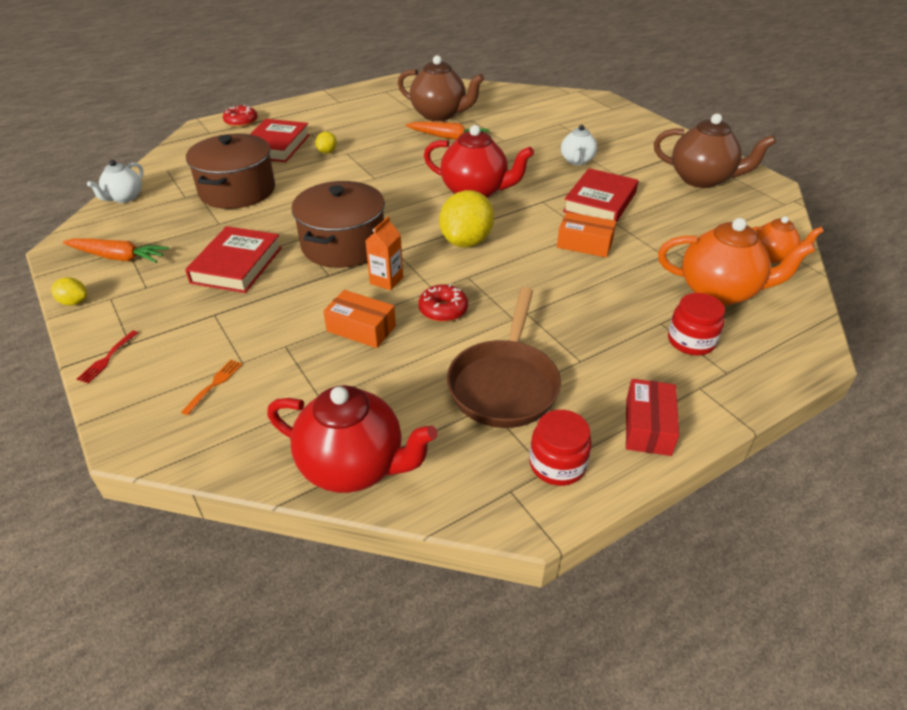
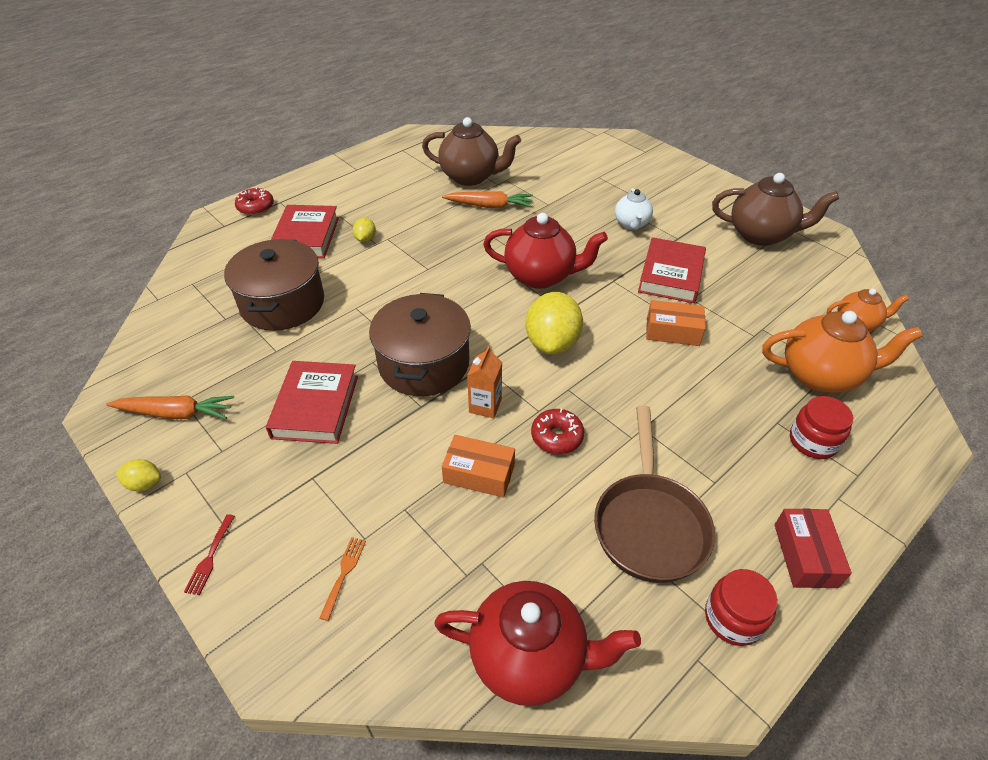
camera: 10 degrees left, 5 degrees up
(124, 198) = (155, 328): white teapot -> none

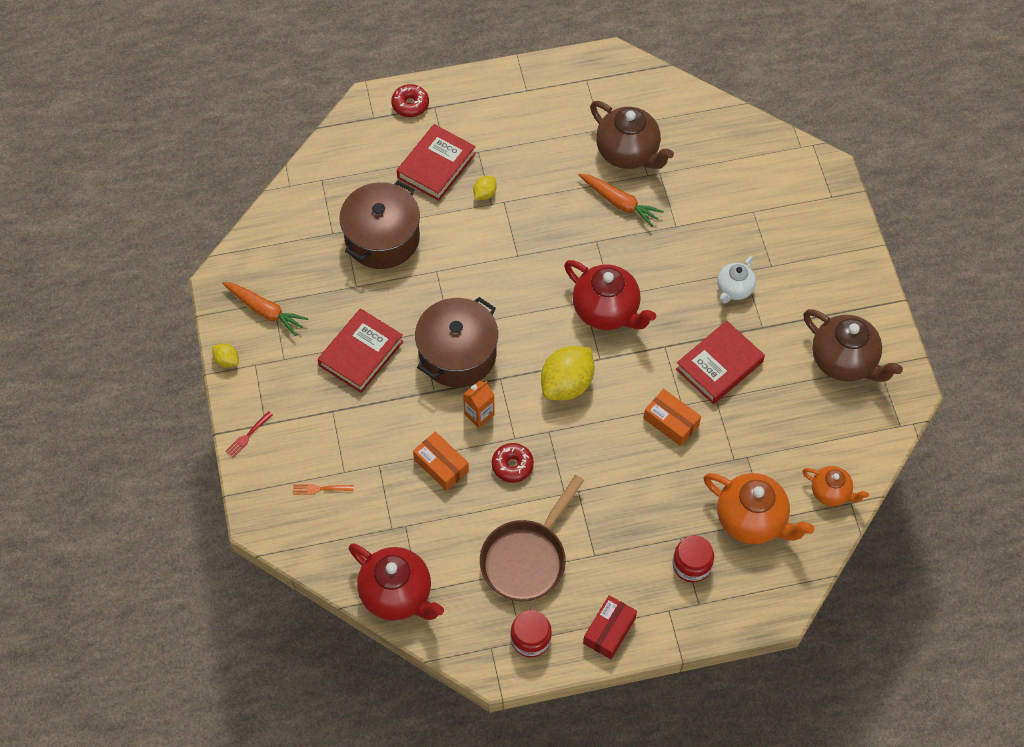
camera: 30 degrees right, 15 degrees up
(344, 574) = (320, 489): orange fork -> orange fork turned 135 degrees counterclockwise

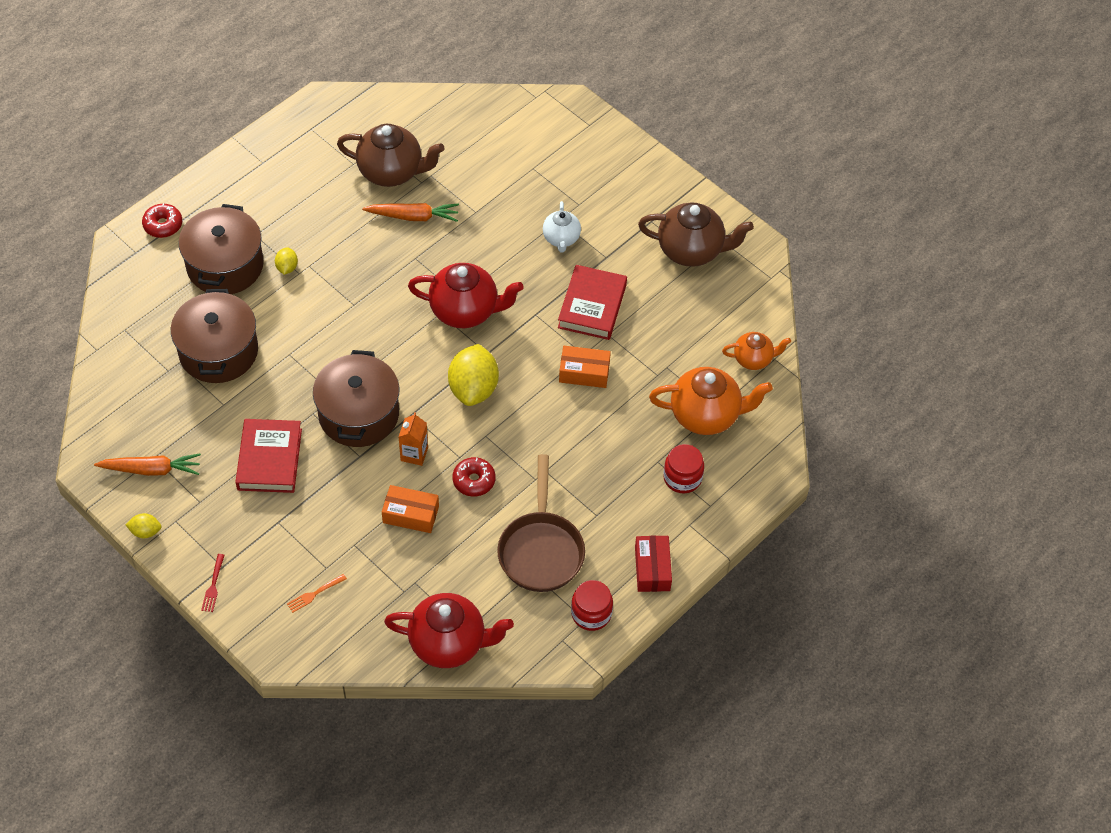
camera: 35 degrees left, 5 degrees down
(436, 166) = (225, 265): red book -> brown pot

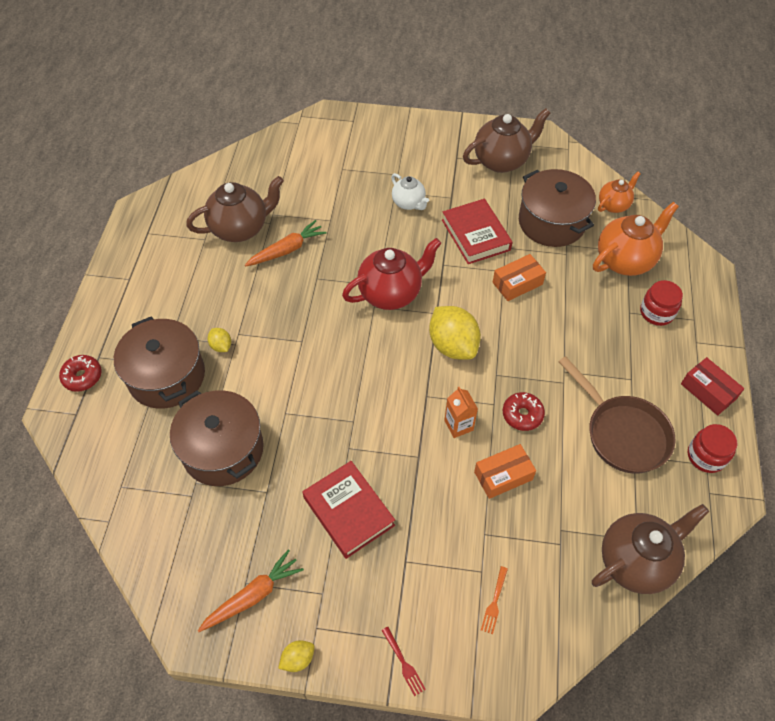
camera: 35 degrees left, 0 degrees up
(358, 414) = (386, 423): brown pot -> brown pot (551, 222)
(449, 643) = (636, 561): red teapot -> brown teapot

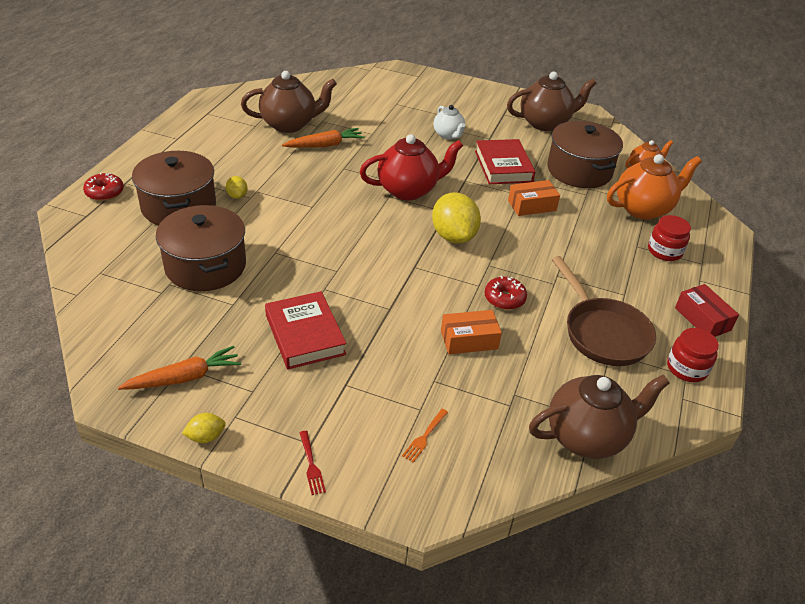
camera: 10 degrees right, 15 degrees down
(458, 425) = (438, 294): orange carton -> none

